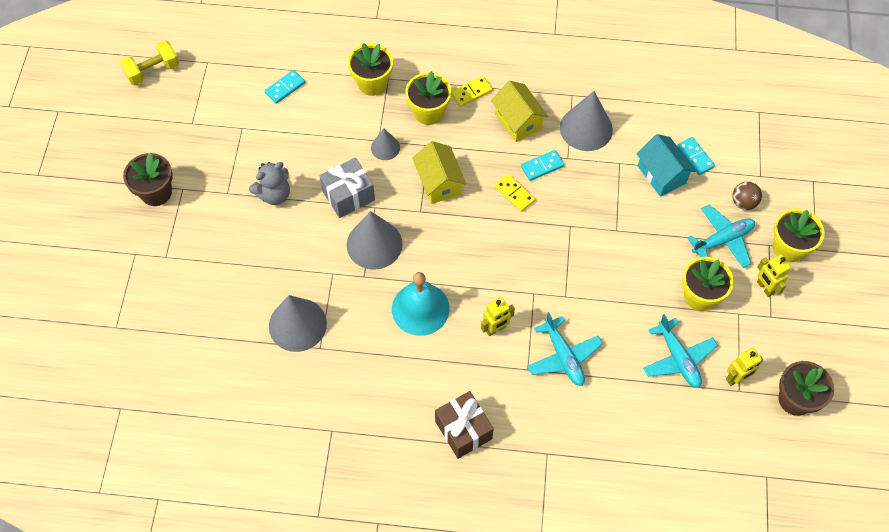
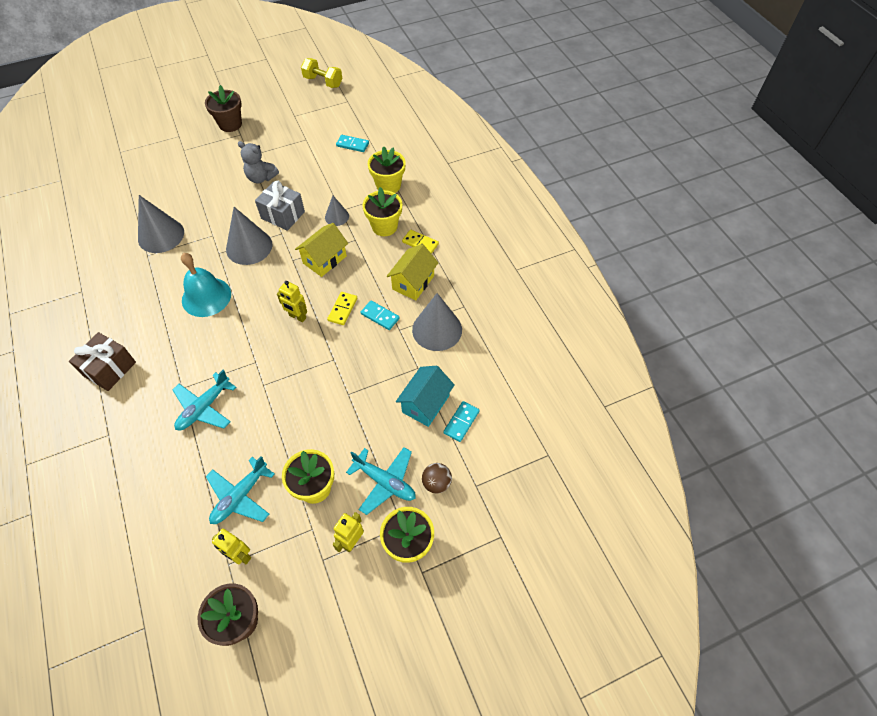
camera: 60 degrees right, 5 degrees down
(495, 329) = (210, 351): yellow robot -> yellow robot (297, 317)

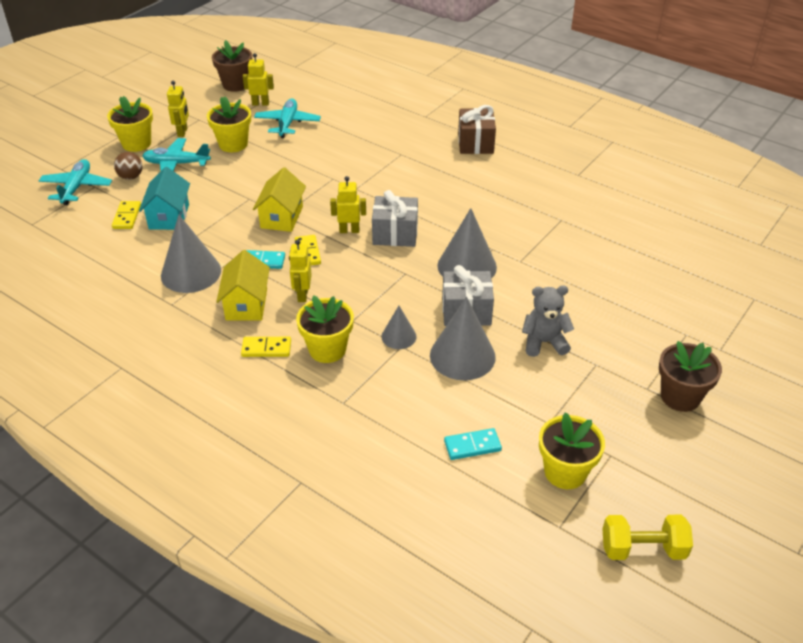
camera: 150 degrees right, 15 degrees down
(161, 235) = (573, 240): grey cone -> grey cone (462, 356)
(204, 408) = (368, 151): turquoise plane -> turquoise plane (76, 187)
(206, 297) = (457, 212): turquoise bell -> none
(268, 297) = (395, 234): none -> grey gift
(324, 259) = (369, 287): yellow house -> yellow house (281, 217)
(372, 273) = (302, 295): none -> yellow robot
(388, 185) = (365, 405): yellow flower pot -> yellow flower pot (565, 472)
(461, 422) = (127, 216): turquoise domino -> yellow domino

